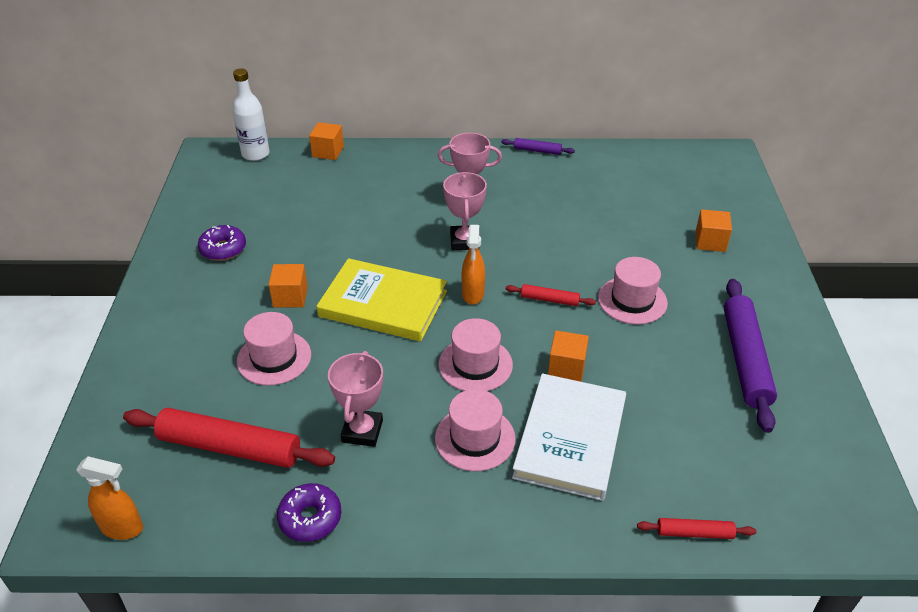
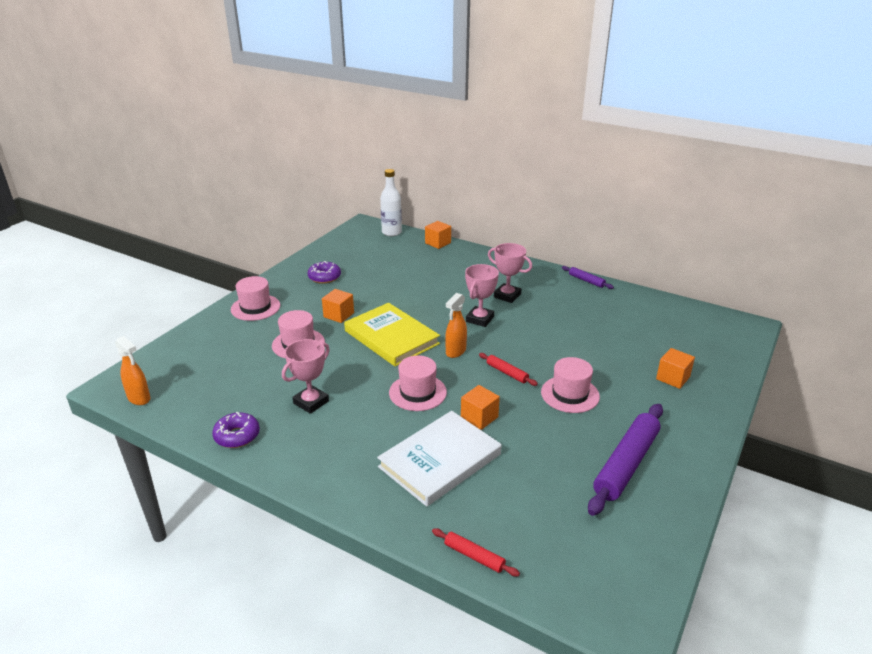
camera: 30 degrees right, 10 degrees down
(230, 447) = (230, 381): red rolling pin -> none
(475, 438) = (376, 434): pink hat -> pink hat (255, 307)

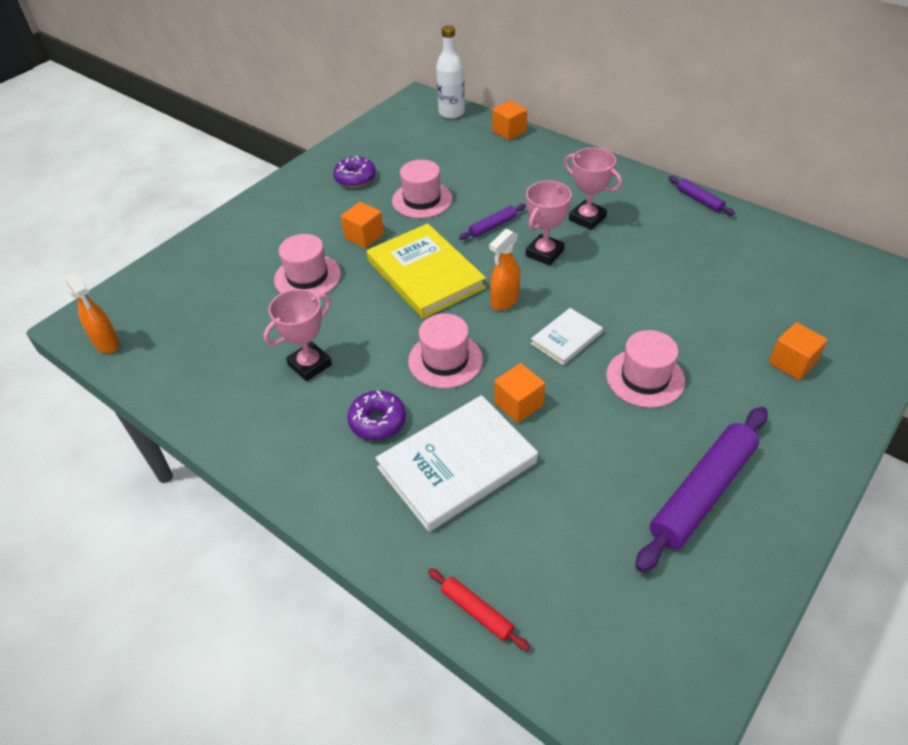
camera: 10 degrees right, 15 degrees up
(237, 436) = (213, 407): purple donut -> purple donut (377, 421)
(255, 307) = (263, 219): pink hat -> pink hat (422, 200)
(437, 304) = (492, 226): none -> purple rolling pin
(507, 373) = (566, 338): red rolling pin -> white book

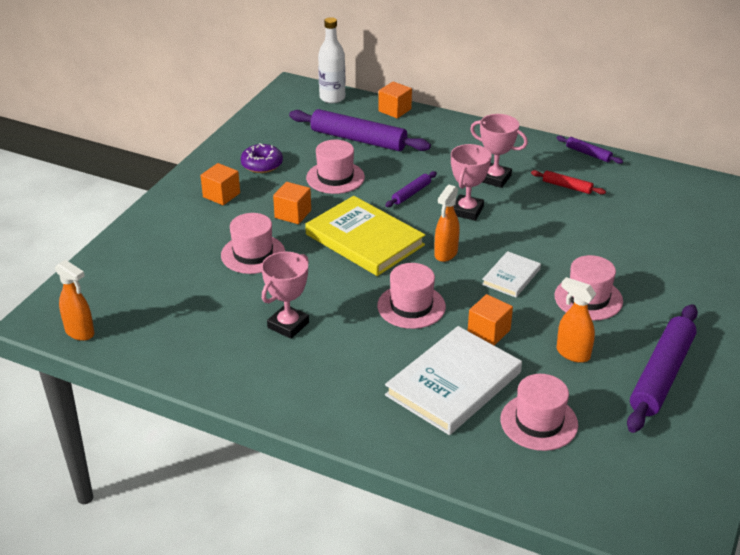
camera: 15 degrees left, 10 degrees down
(377, 421) = (370, 361): purple donut -> none
(460, 160) = (358, 139): none -> purple rolling pin
(477, 612) = (511, 483): red rolling pin -> red rolling pin (567, 186)
(536, 532) = (539, 422): none -> pink hat
(604, 447) = (572, 353): none -> orange spray bottle
(792, 363) = (703, 272): orange cube -> orange cube (221, 195)

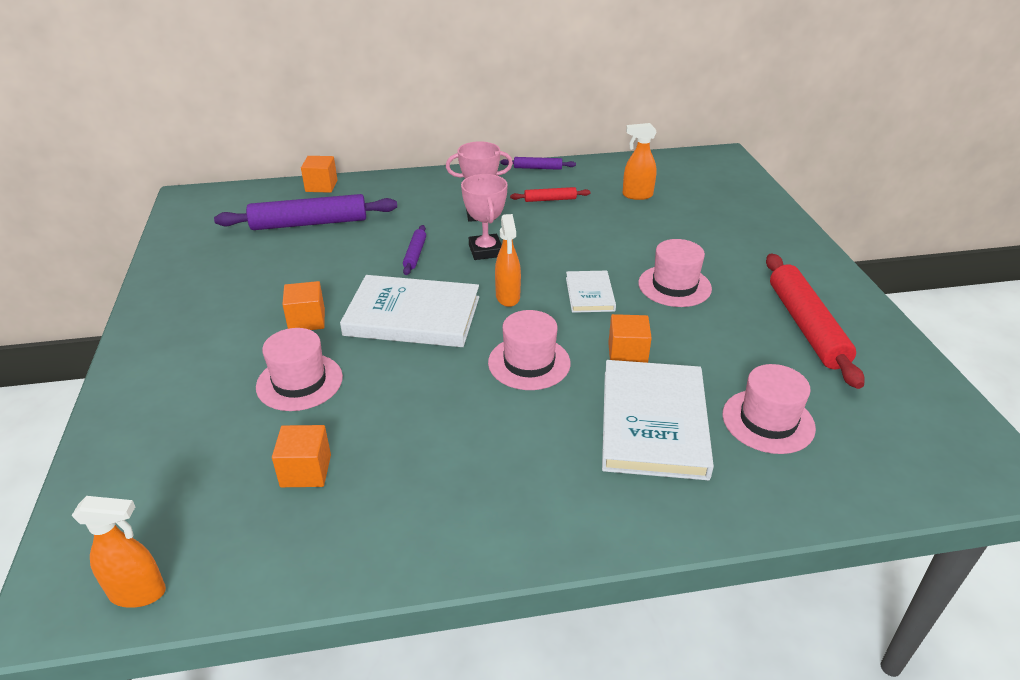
camera: 35 degrees left, 0 degrees up
(221, 195) = (199, 332): orange cube -> orange cube (306, 471)
(262, 164) = (221, 283): purple donut -> none
(288, 325) = (419, 444): pink trophy -> none
(332, 98) = (243, 194): white bottle -> none
(335, 177) = (319, 267): pink hat -> none
(364, 240) = (412, 316): yellow book -> white book
(572, 353) = (719, 341): orange spray bottle -> orange spray bottle (637, 195)
(661, 375) = (806, 326): purple rolling pin -> red rolling pin

